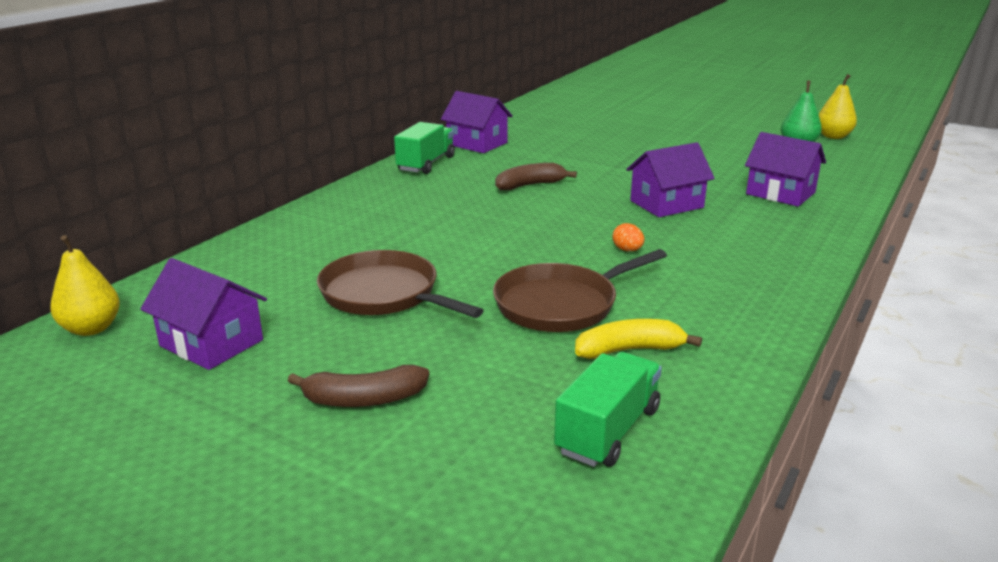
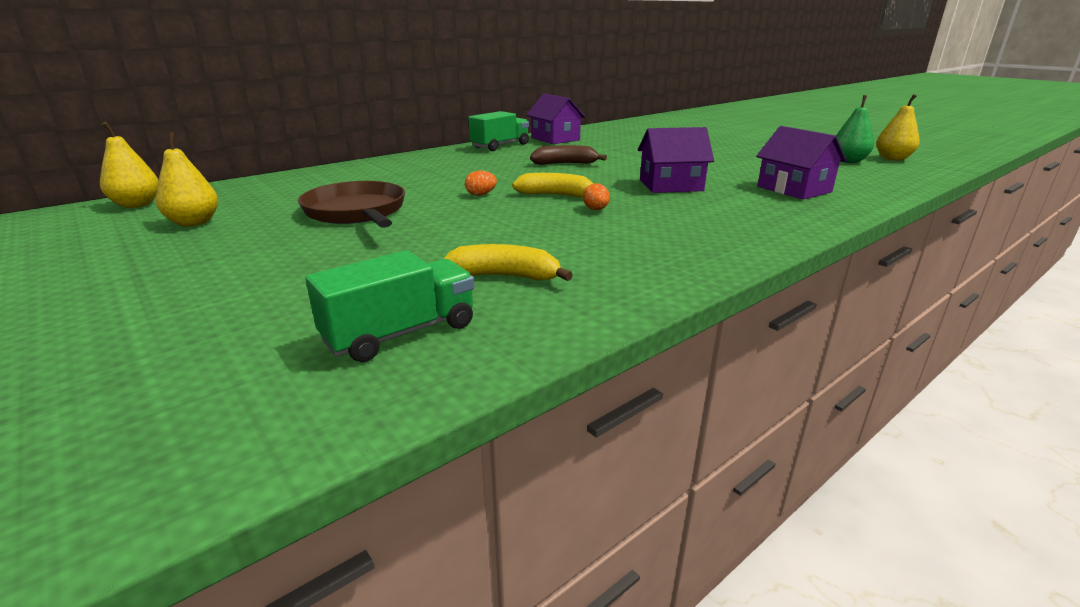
camera: 20 degrees right, 0 degrees up
(211, 343) = (194, 223): purple house -> yellow pear
(364, 399) = (237, 273): brown banana -> none
(490, 246) = (481, 194): none -> orange egg
(560, 304) = (487, 236): brown pan -> none
(569, 235) = (556, 195): none -> yellow banana

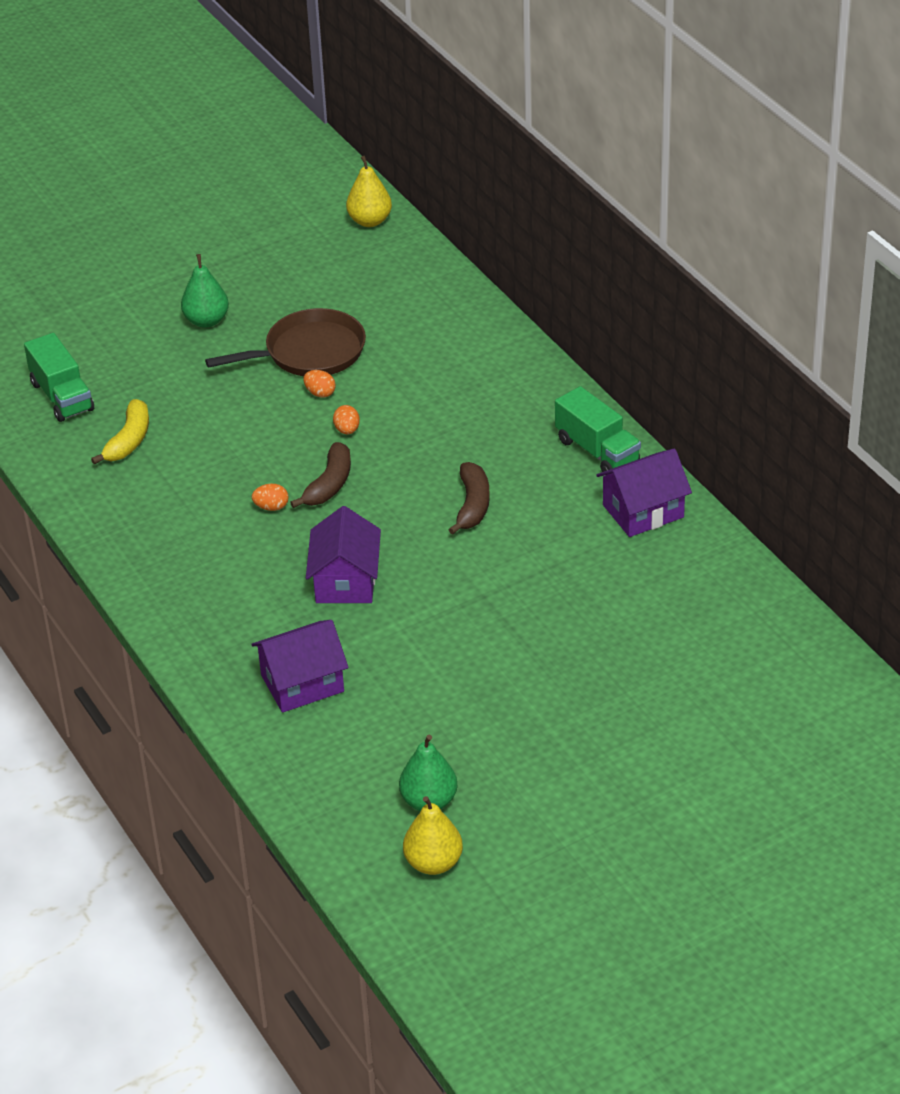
camera: 100 degrees right, 15 degrees up
(194, 223) = (304, 267): yellow pear -> none
(264, 258) = (206, 321): none -> green pear
(425, 205) = (320, 393): none -> orange egg
(556, 195) = (329, 484): yellow banana -> brown banana

